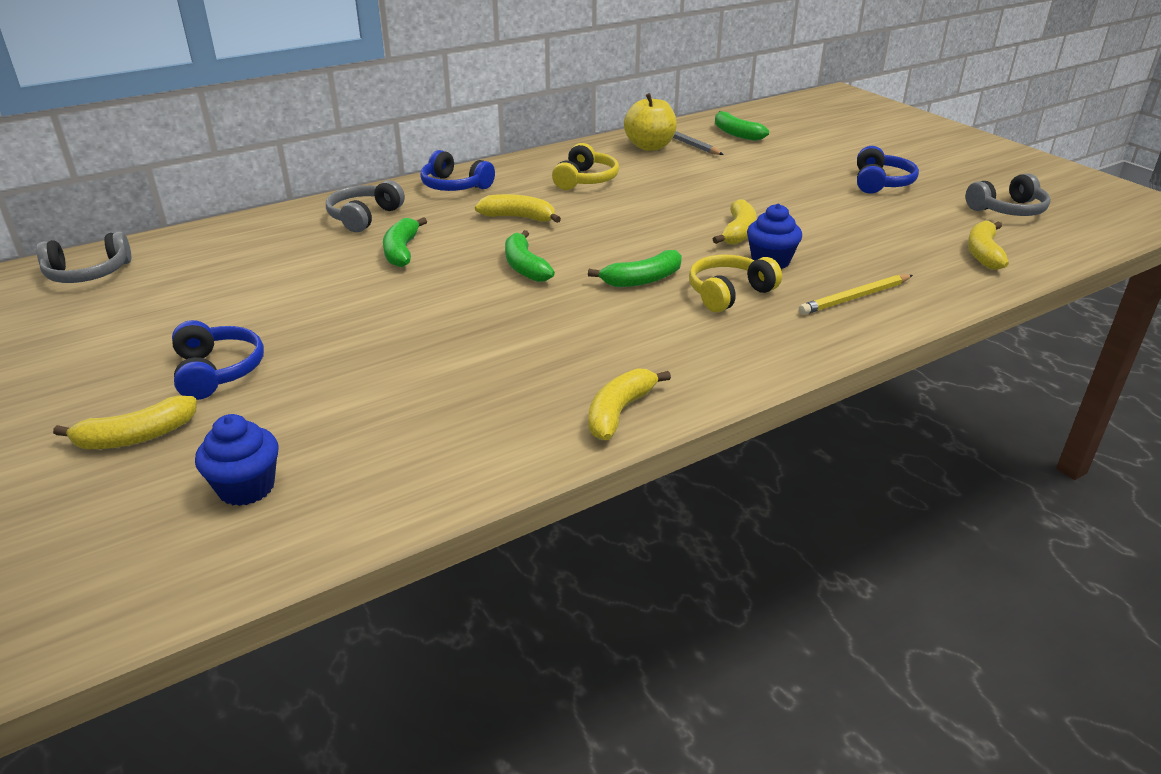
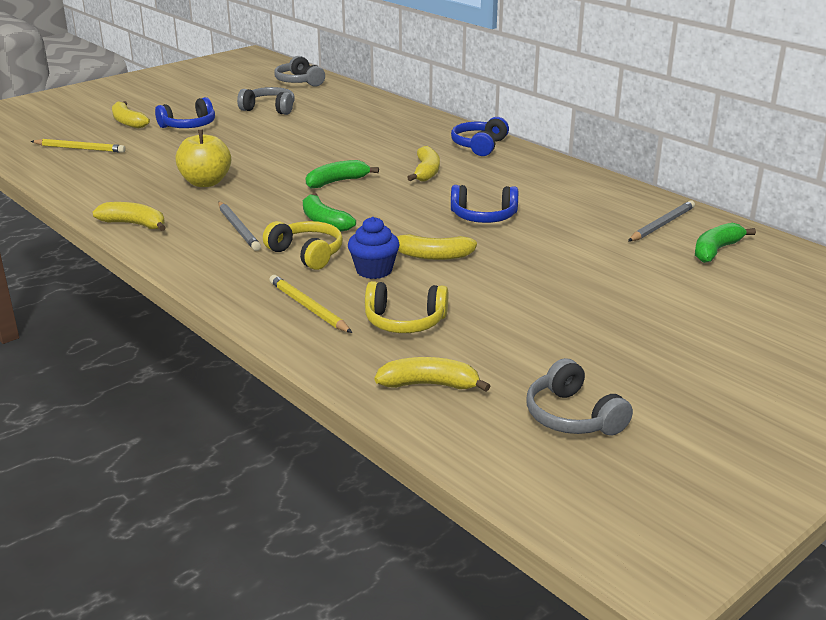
camera: 80 degrees right, 5 degrees down
(246, 487) = (80, 149): blue cupcake -> yellow pencil
(364, 217) = (405, 127): grey headphones -> grey headphones (269, 109)
(402, 251) = (352, 144): green banana -> none
(585, 180) = (523, 188): yellow headphones -> yellow headphones (404, 322)
(649, 147) = (633, 209): yellow apple -> yellow apple (205, 182)
(650, 333) = (238, 228): none -> grey pencil
(880, 183) = (613, 333): blue headphones -> blue headphones (483, 216)

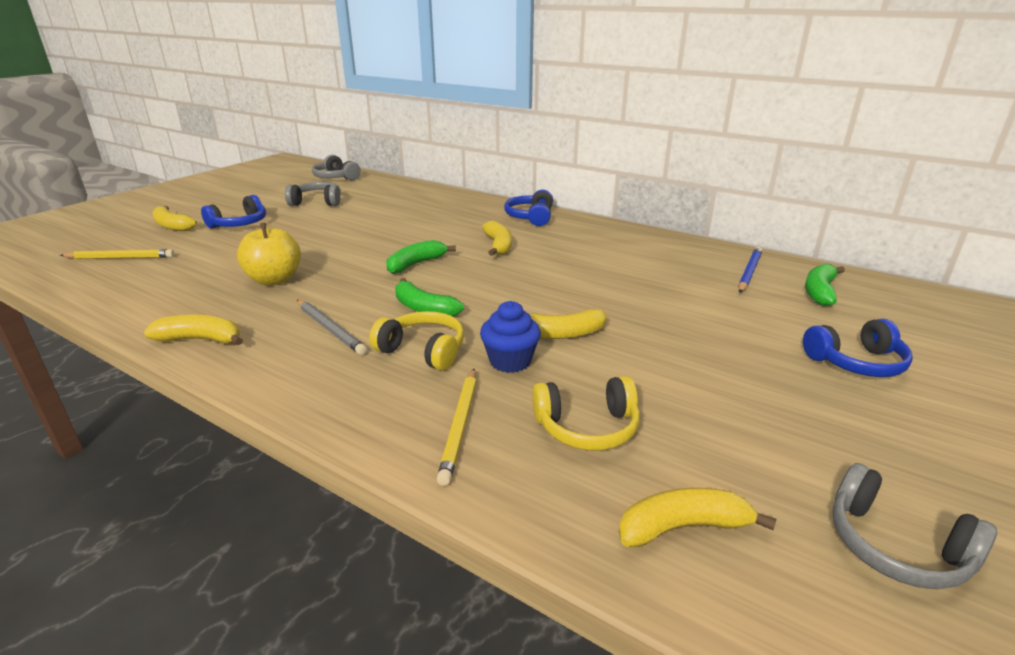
camera: 15 degrees left, 0 degrees up
(308, 307) = (460, 425): yellow pencil -> yellow pencil turned 120 degrees counterclockwise
(483, 216) = (582, 284): blue headphones -> blue headphones (856, 362)
(662, 225) = (749, 272): grey pencil -> blue pencil

